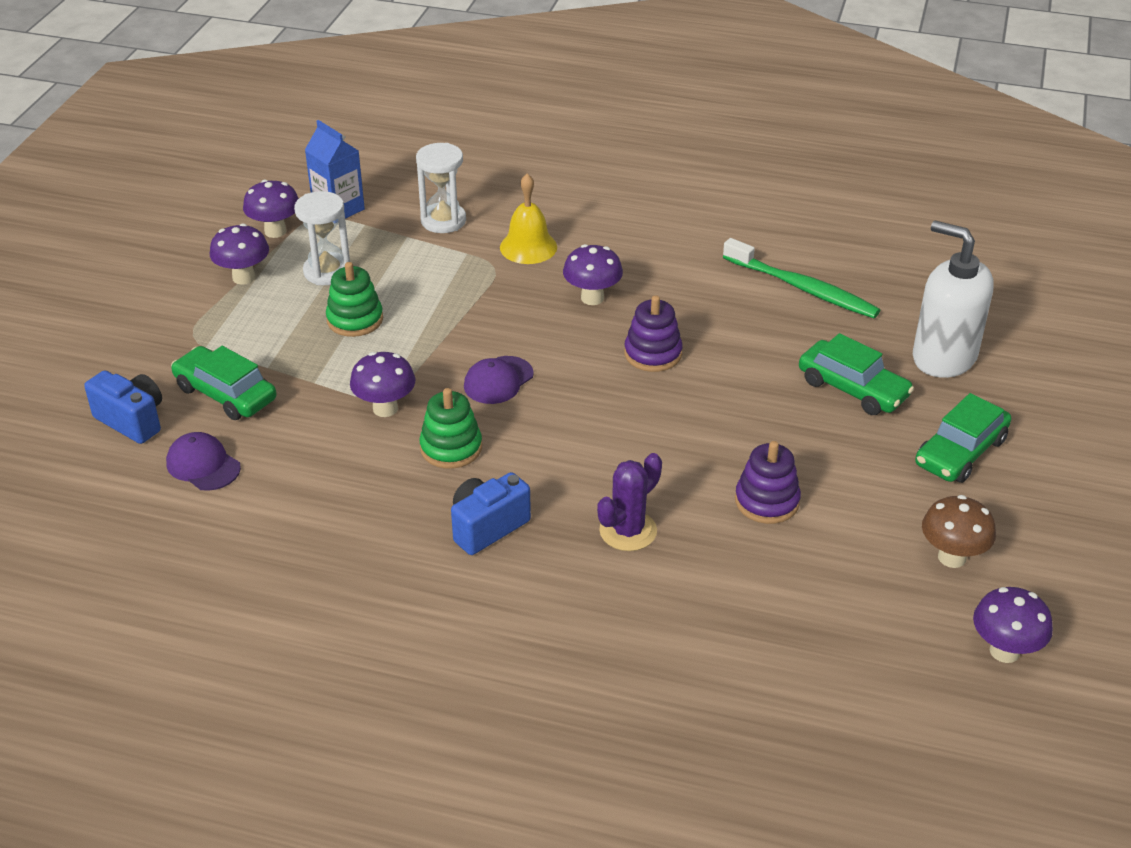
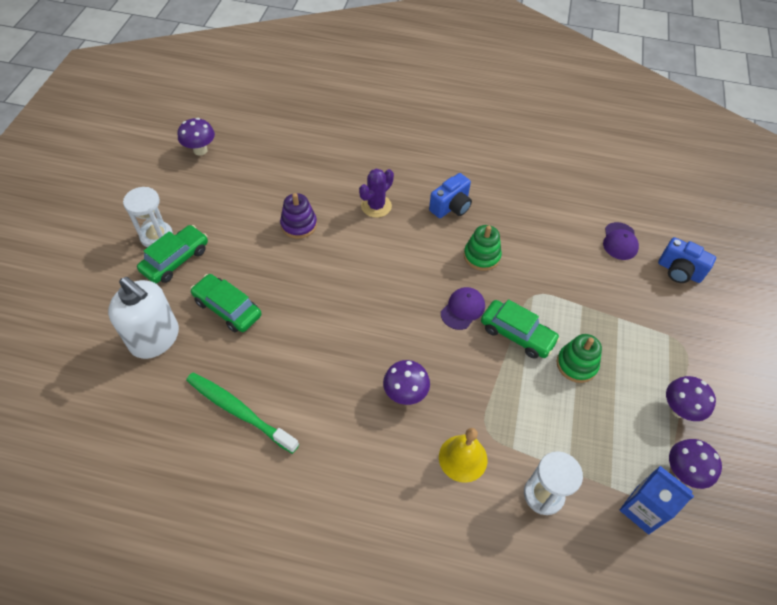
camera: 175 degrees right, 15 degrees up
(203, 465) = (620, 241): purple cap -> purple cap turned 60 degrees clockwise
(226, 393) = (634, 294): green car -> green car (517, 334)
(327, 271) = (617, 419): white hourglass -> white hourglass (156, 236)
(385, 408) = (529, 284): purple mushroom -> none
(653, 354) = (360, 336): purple stacking toy -> none
(952, 557) = (207, 194): brown mushroom -> none

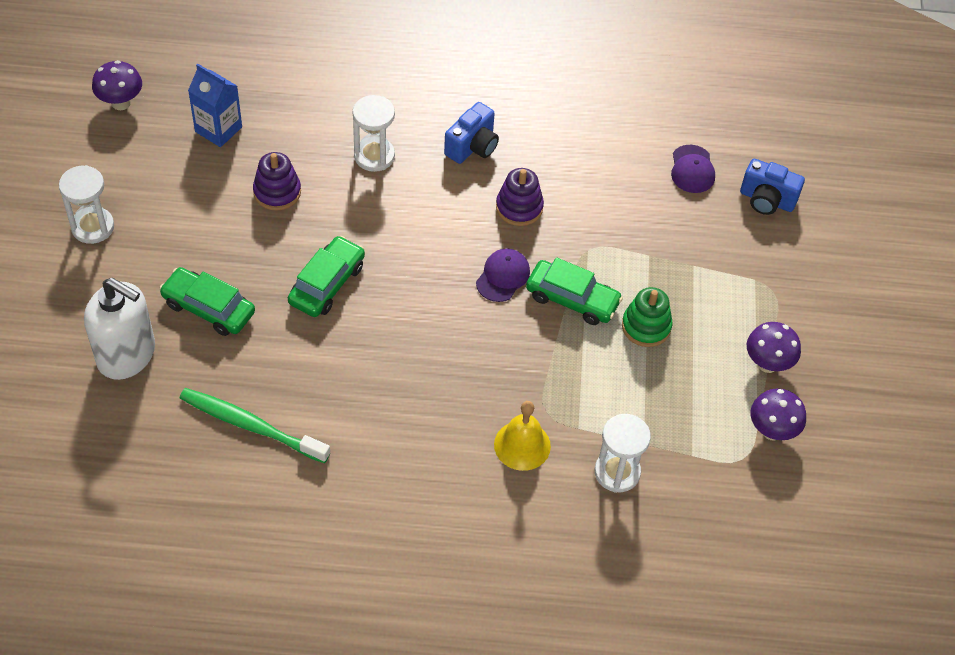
camera: 10 degrees left, 0 degrees up
(176, 260) = (126, 255): green car -> green car (327, 284)
(376, 206) = (374, 156): purple cactus -> white hourglass
(405, 394) = (446, 383): purple mushroom -> none
(481, 256) = (519, 207): green stacking toy -> purple stacking toy
(642, 510) = (727, 474): blue carton -> blue carton (218, 129)

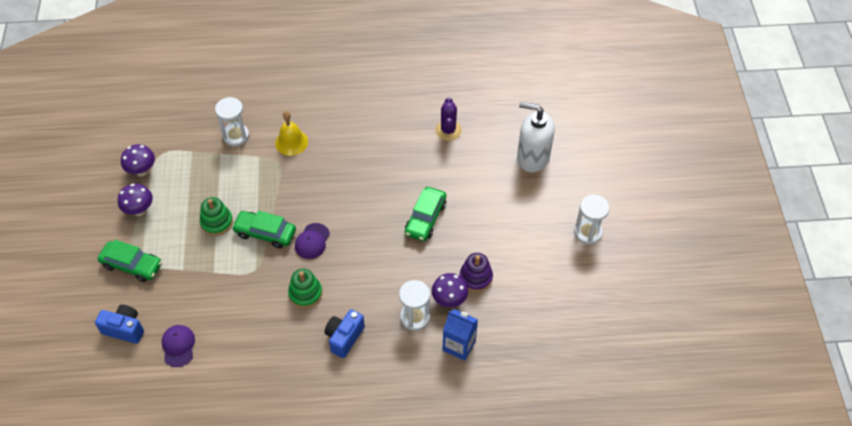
camera: 175 degrees right, 0 degrees up
(121, 103) = (611, 331): purple mushroom -> purple mushroom (449, 300)
(208, 308) = (494, 192): green car -> green car (132, 265)
(218, 129) = (532, 320): blue carton -> blue carton (459, 345)
(251, 425) = (448, 130): green toothbrush -> purple cactus
(519, 207) = (305, 293): purple stacking toy -> green stacking toy

